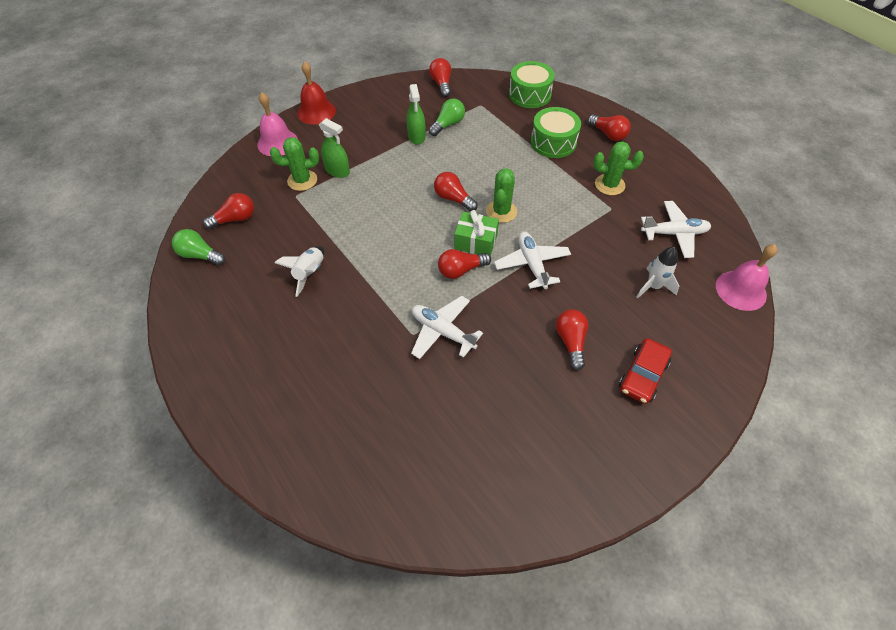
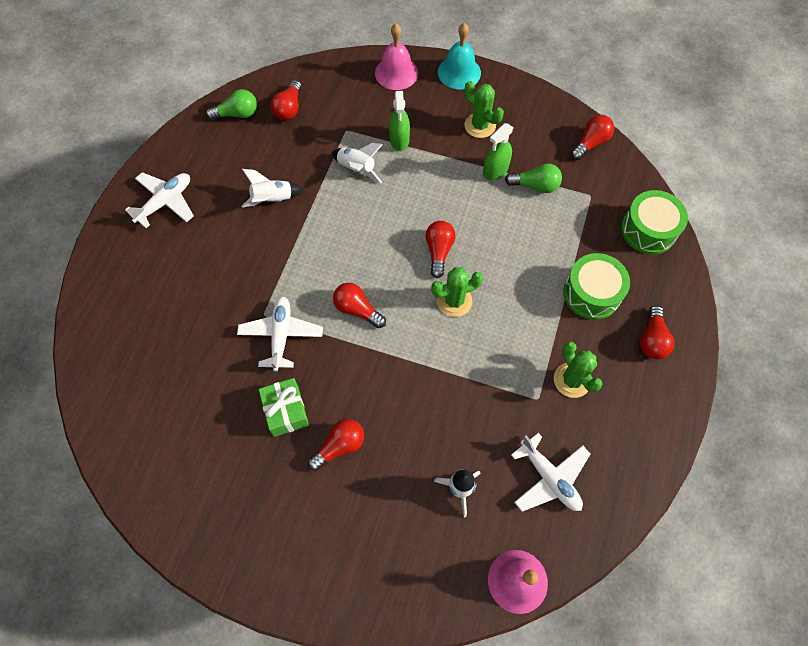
camera: 55 degrees right, 10 degrees up
(200, 255) = (237, 114): green light bulb -> green light bulb turned 90 degrees clockwise
(235, 219) = (289, 108): red light bulb -> red light bulb turned 75 degrees clockwise
(302, 180) = (367, 122): green cactus -> green cactus (480, 125)
(316, 112) = (459, 72): red bell -> turquoise bell
(337, 207) = (357, 169): none -> white rocket
(475, 242) = (399, 301): green gift -> green gift (286, 411)
(532, 264) = (407, 364): white plane -> white plane (165, 202)
(642, 375) = (343, 528): red car -> none

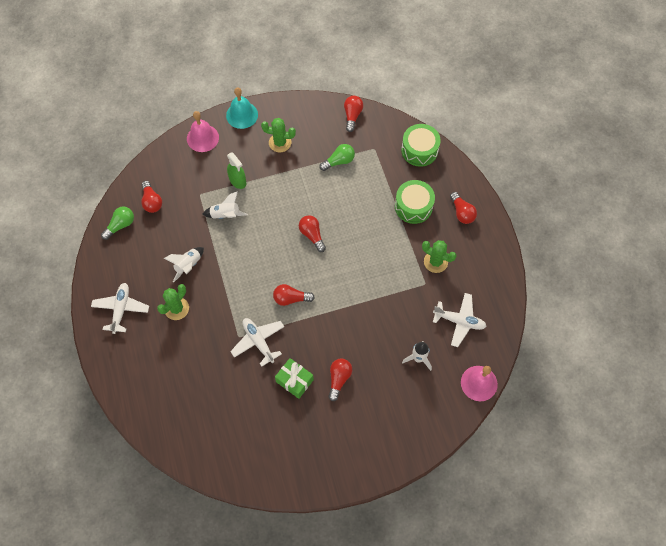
camera: 35 degrees left, 0 degrees up
(454, 301) = (342, 258): green cactus -> green cactus (176, 308)
(495, 170) = (309, 166): green spray bottle -> none

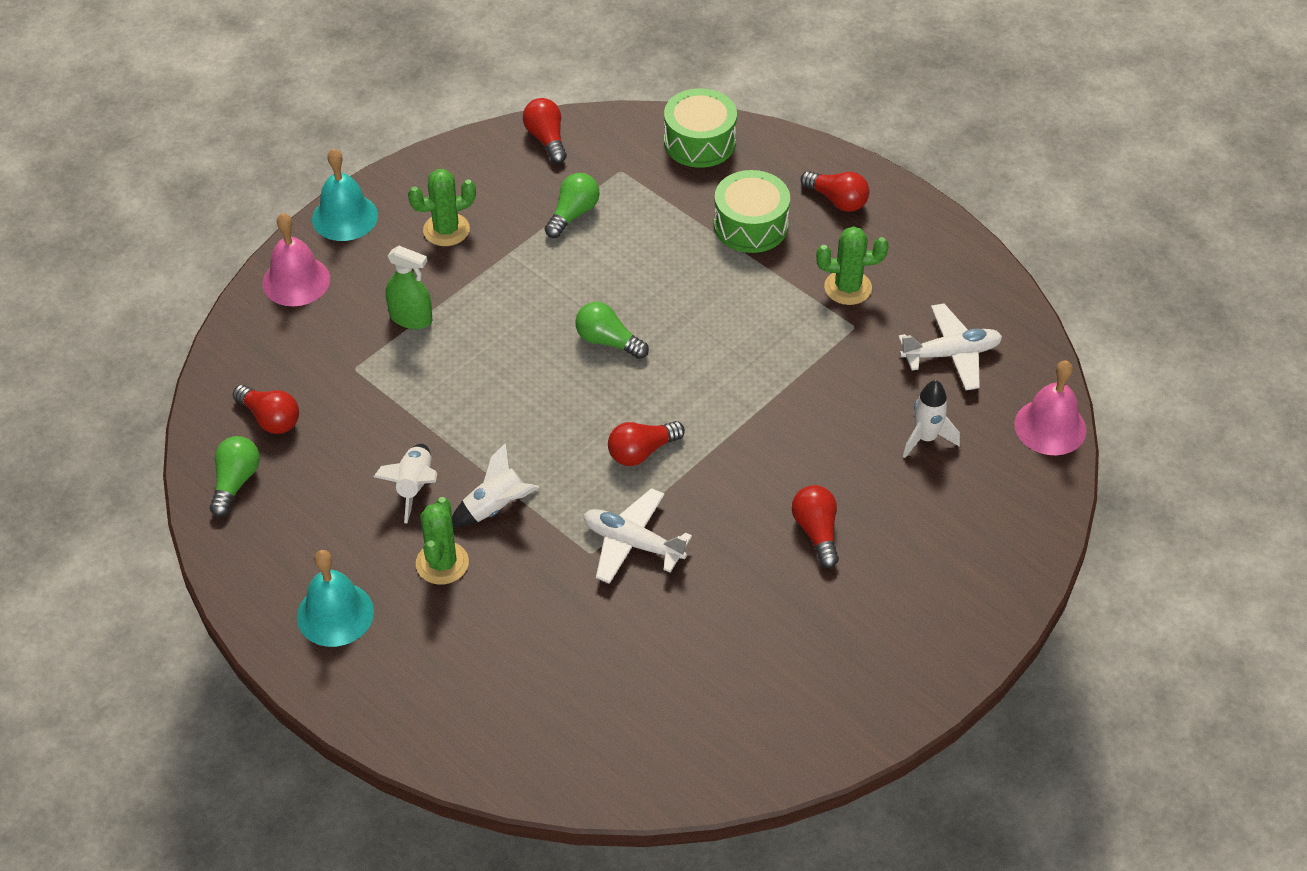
camera: 30 degrees left, 15 degrees down
(121, 309) = (335, 614): white plane -> turquoise bell
(225, 215) = (427, 379): white rocket -> white rocket (495, 508)
(294, 381) = (741, 572): green gift -> none
(312, 235) = (608, 341): red light bulb -> green light bulb

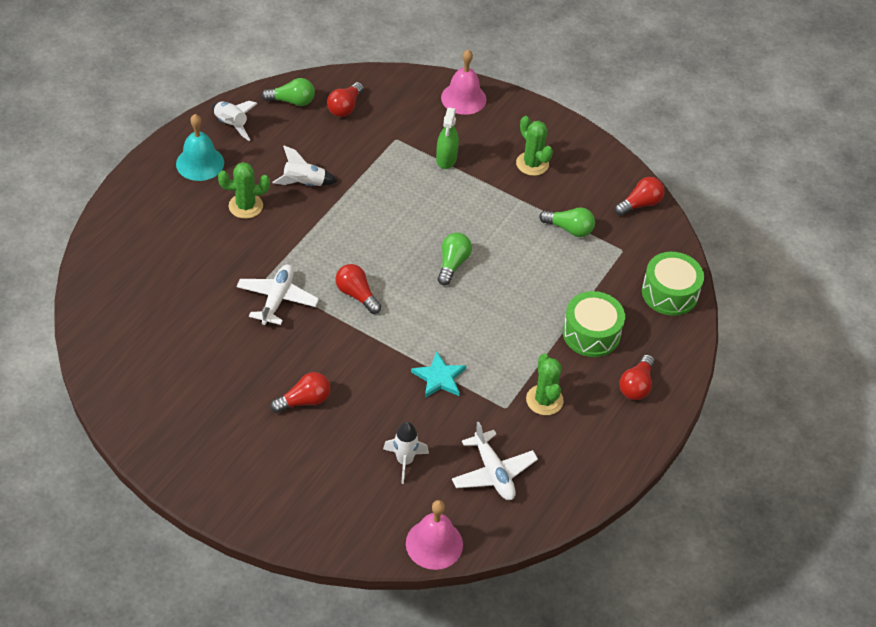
camera: 75 degrees right, 0 degrees up
(345, 217) = (528, 111): turquoise bell -> none
(495, 508) = (294, 225): white rocket -> white rocket (231, 125)
(798, 384) = (439, 377): none -> turquoise star

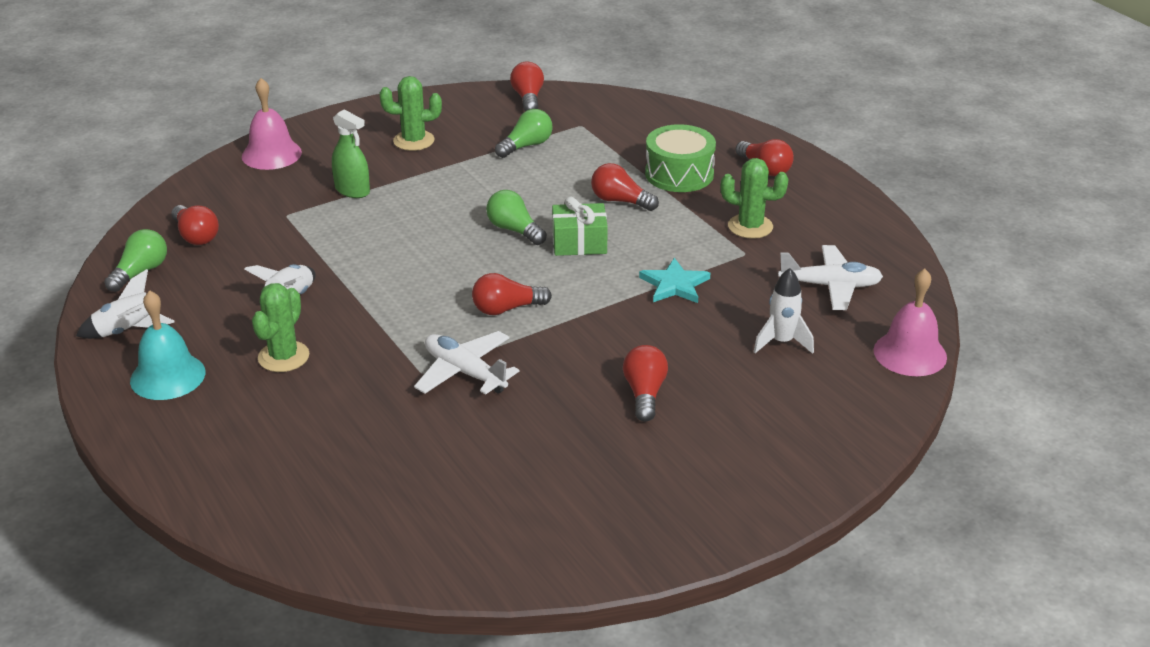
camera: 60 degrees left, 15 degrees down
(459, 306) = (579, 243): none -> green gift
(529, 310) = (620, 201): none -> red light bulb
(669, 293) = (658, 117): green drum -> none

